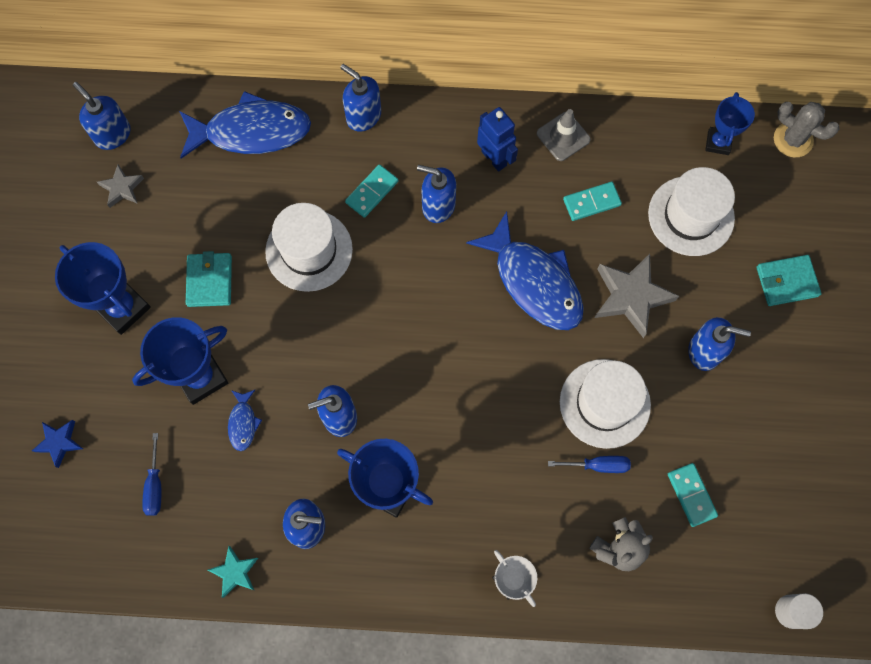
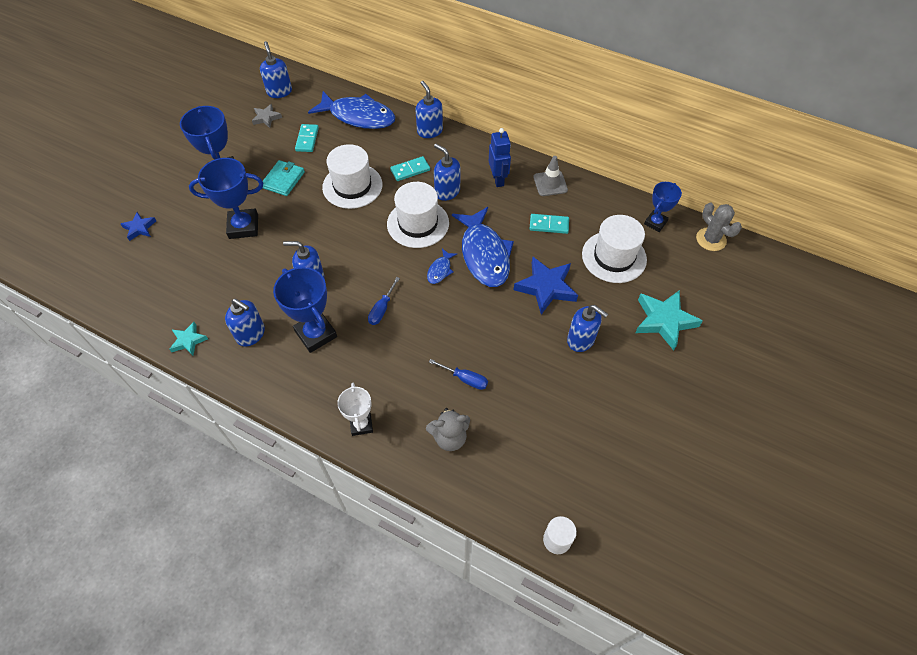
camera: 25 degrees right, 15 degrees down
(155, 485) = (176, 272): blue screwdriver -> blue screwdriver (382, 309)
(243, 423) = (251, 260): blue fish -> blue fish (440, 270)
(605, 403) = (491, 343): white hat -> white hat (418, 223)
(631, 296) = (546, 287): grey star -> blue star
(691, 495) = (522, 426): turquoise domino -> turquoise domino (307, 139)
(786, 282) = (664, 321): turquoise wallet -> turquoise star

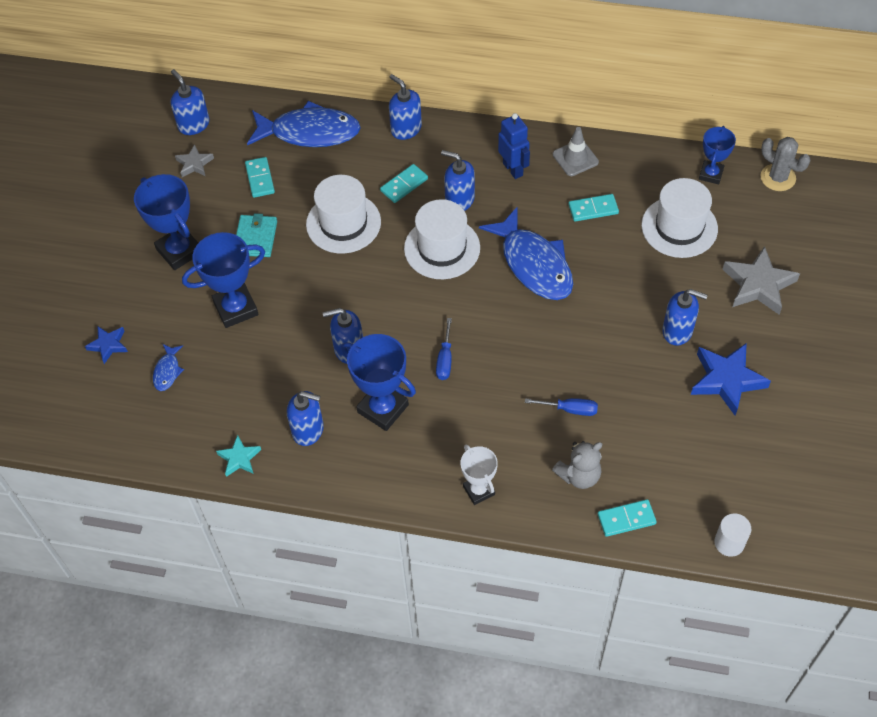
camera: 15 degrees left, 0 degrees up
(440, 270) = (491, 296): blue fish -> blue fish (167, 371)
(474, 488) = (626, 519): none -> turquoise domino
(546, 287) = (618, 283): blue star -> blue star (727, 380)
(664, 321) = (758, 285): turquoise star -> grey star

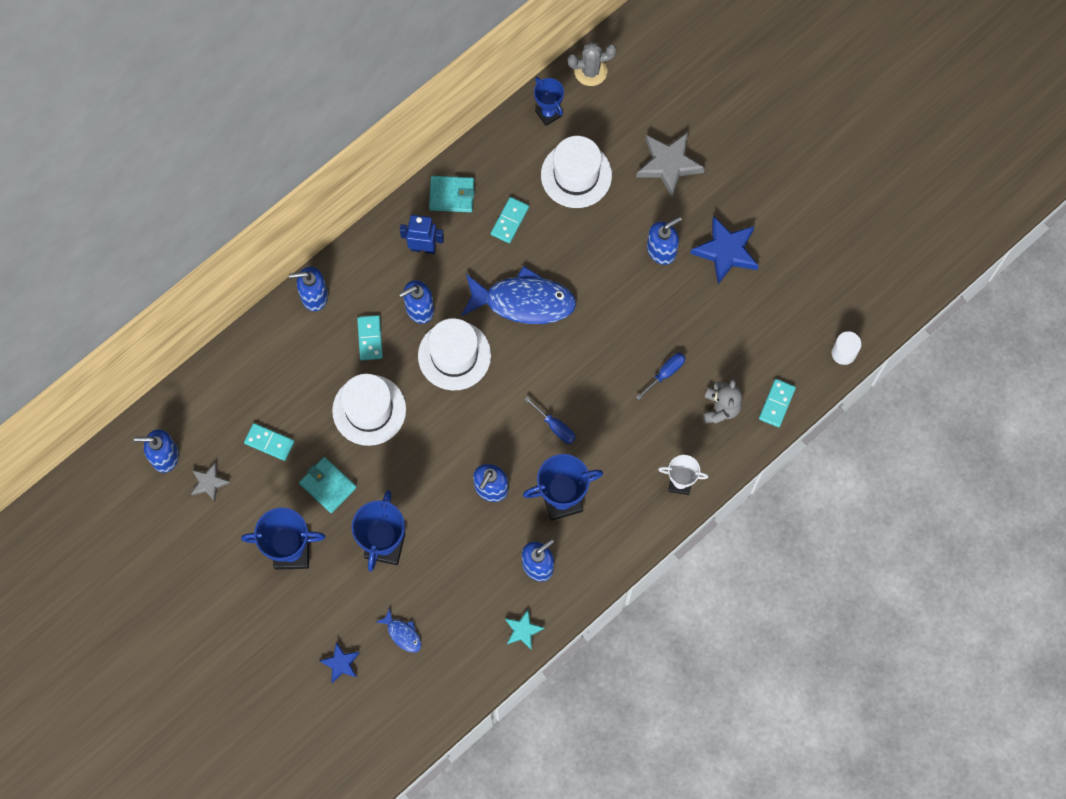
camera: 55 degrees left, 15 degrees up
(309, 132) = (253, 371): blue fish -> none
(575, 158) = (451, 195): grey traffic cone -> turquoise wallet

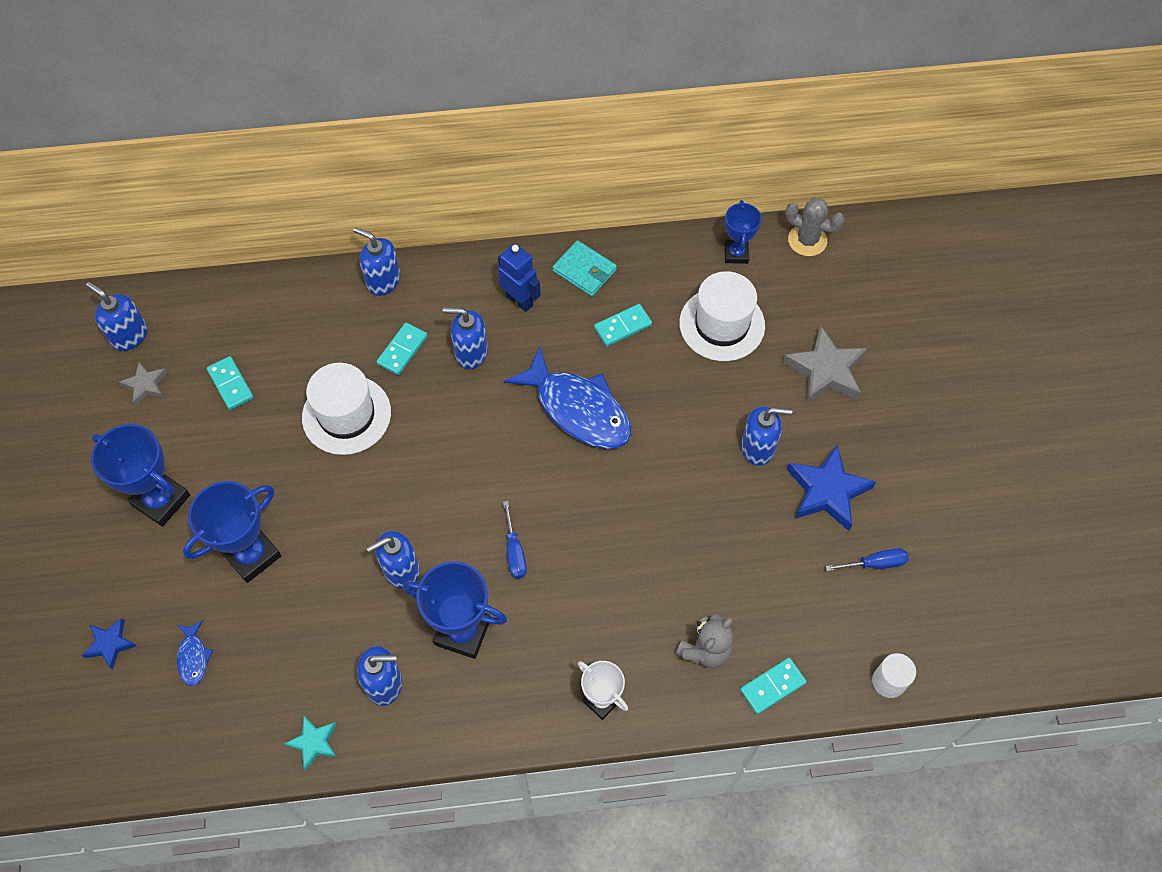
camera: 35 degrees right, 10 degrees down
(328, 485) = (248, 460): turquoise wallet -> none
(454, 355) = (469, 416): white hat -> none
(665, 373) = (671, 573): blue screwdriver -> blue screwdriver (875, 563)

